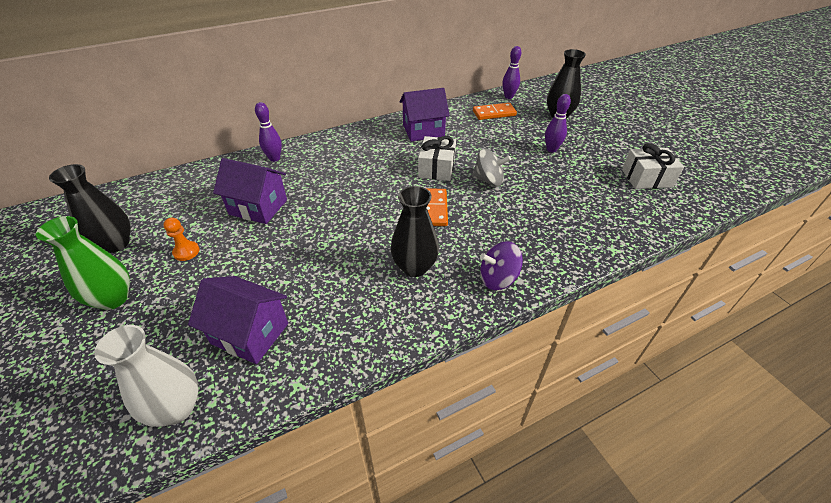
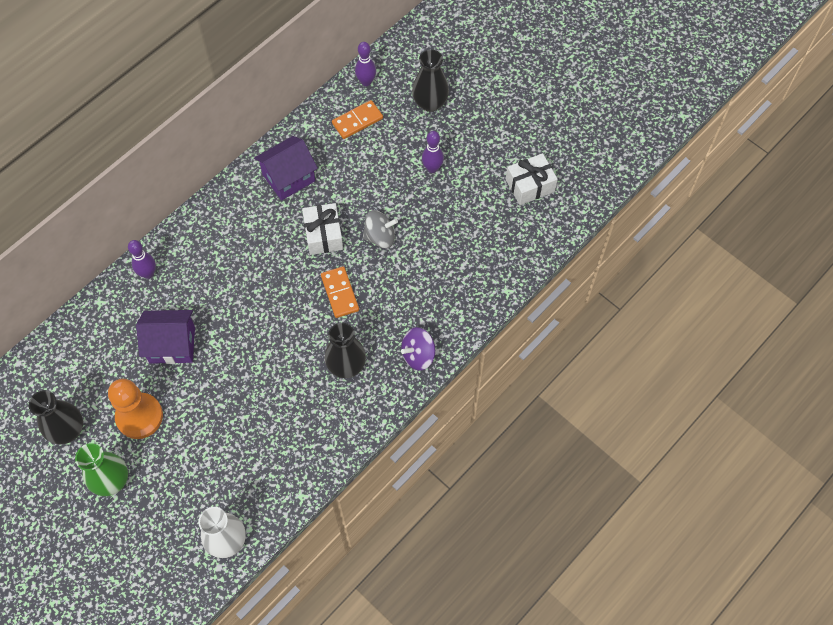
camera: 20 degrees left, 20 degrees up
(186, 252) = (139, 416): orange pawn -> orange pawn, size x2.05
(250, 333) = (244, 471): purple house -> none

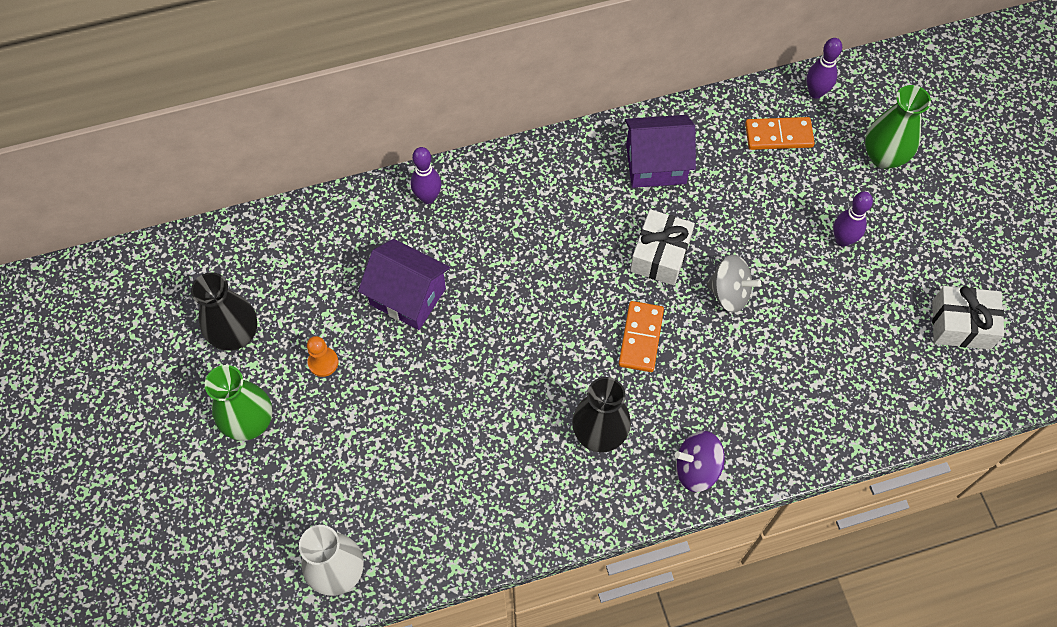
camera: 30 degrees right, 0 degrees up
(139, 416) = (323, 362): orange pawn -> orange pawn, size x0.49
(430, 103) = (883, 156): black vase -> green vase

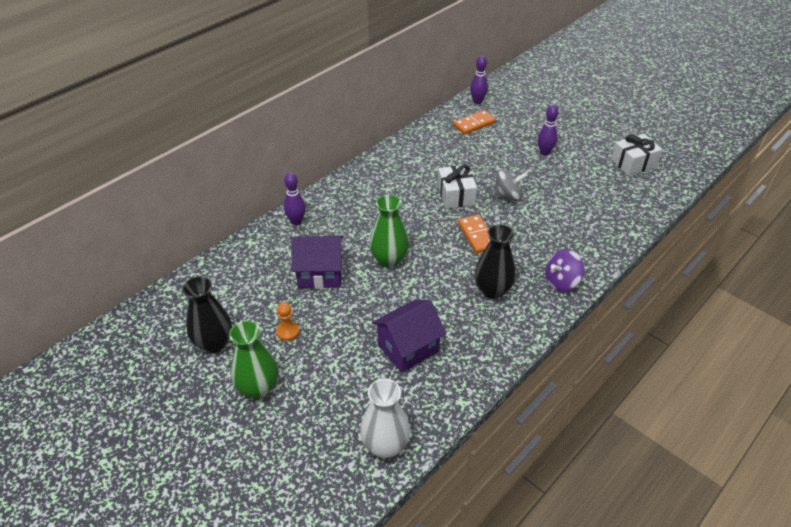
camera: 30 degrees left, 20 degrees down
(656, 164) = (420, 158): purple house -> purple house (408, 348)
(883, 156) = (533, 113): green vase -> green vase (389, 259)

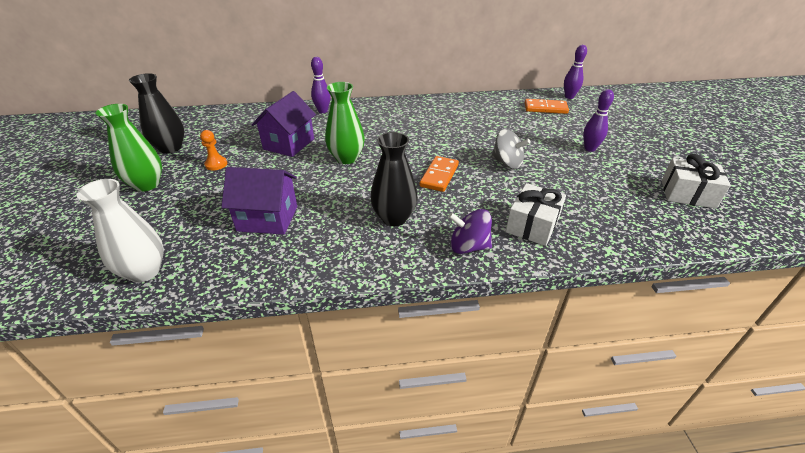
camera: 40 degrees right, 5 degrees down
(320, 274) = (289, 144): purple house -> purple house turned 75 degrees clockwise
(456, 195) = (461, 143): white gift -> white gift (532, 225)

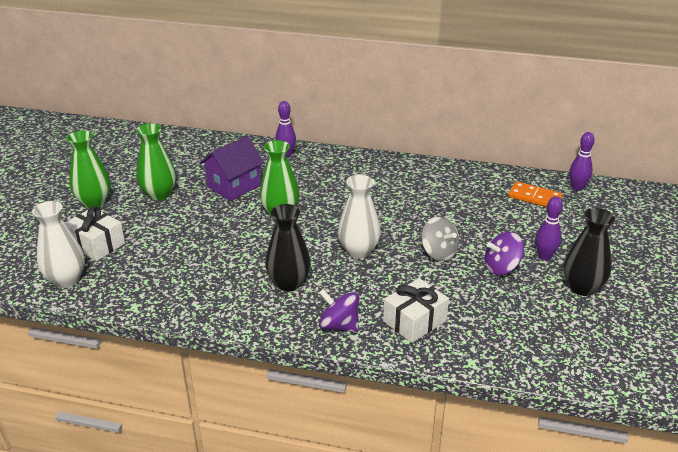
camera: 20 degrees right, 5 degrees down
(170, 148) = (127, 169): black vase -> black vase (582, 287)
(216, 164) = (159, 194): orange pawn -> green vase
(267, 218) = (179, 257): purple house -> none
(439, 175) = (358, 251): orange domino -> white vase
(565, 164) = (501, 267): none -> purple spinning top
(687, 194) = (610, 330): white gift -> white gift (97, 244)

